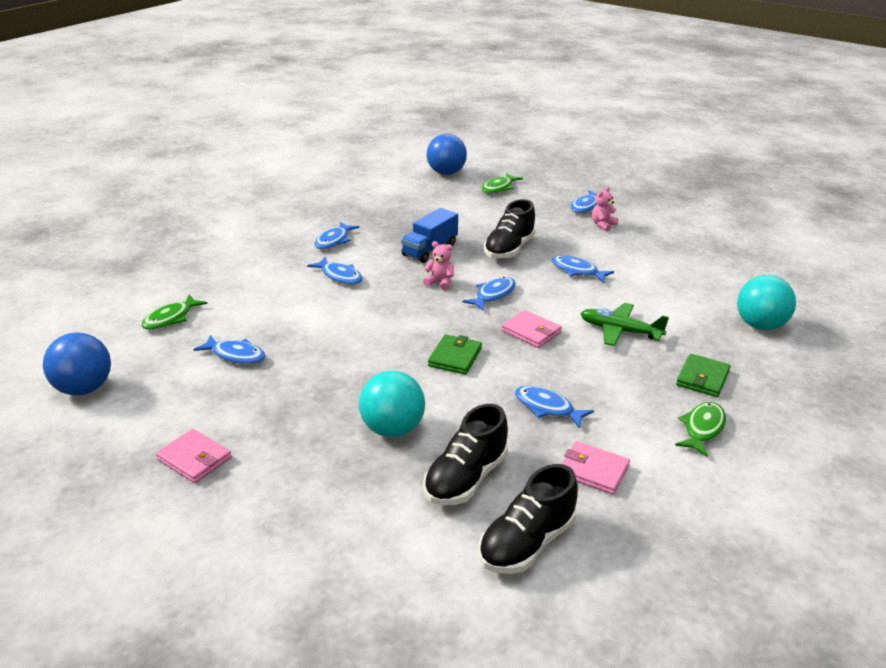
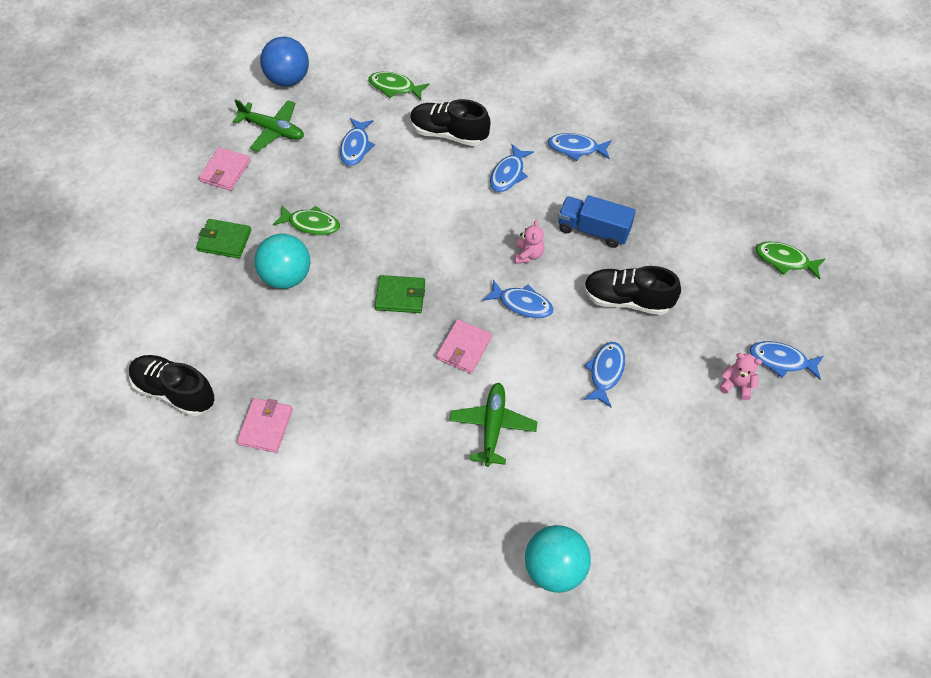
camera: 75 degrees right, 25 degrees up
(158, 411) = (273, 130): none -> green plane
(446, 173) = (797, 200): blue ball -> none
(466, 478) = (237, 339): black shoe -> black shoe (448, 134)
(547, 408) = (343, 380): blue fish -> none
(702, 378) = (428, 509): green wallet -> green wallet (224, 240)
(702, 429) = (344, 511): green fish -> green fish (311, 224)

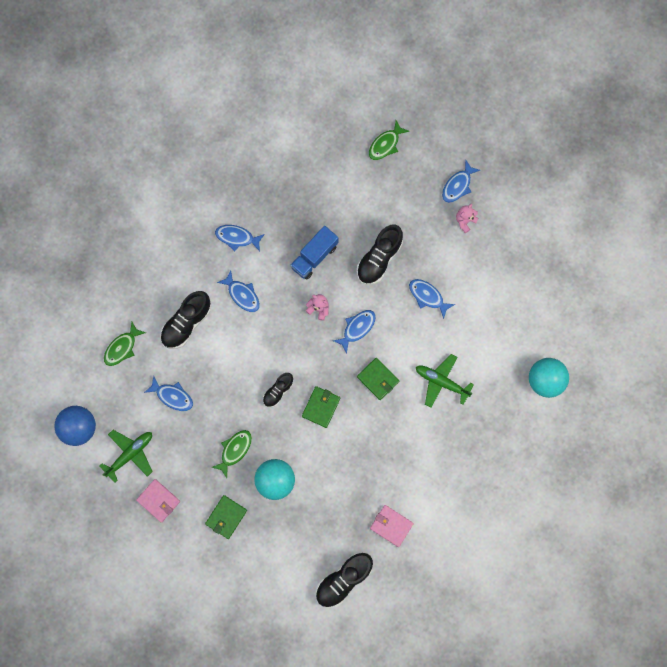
camera: 70 degrees left, 20 degrees up
(403, 245) = (278, 391): none -> black shoe
(464, 348) = (378, 379): pink wallet -> green wallet
(576, 148) = (237, 237): blue fish -> blue fish turned 75 degrees clockwise

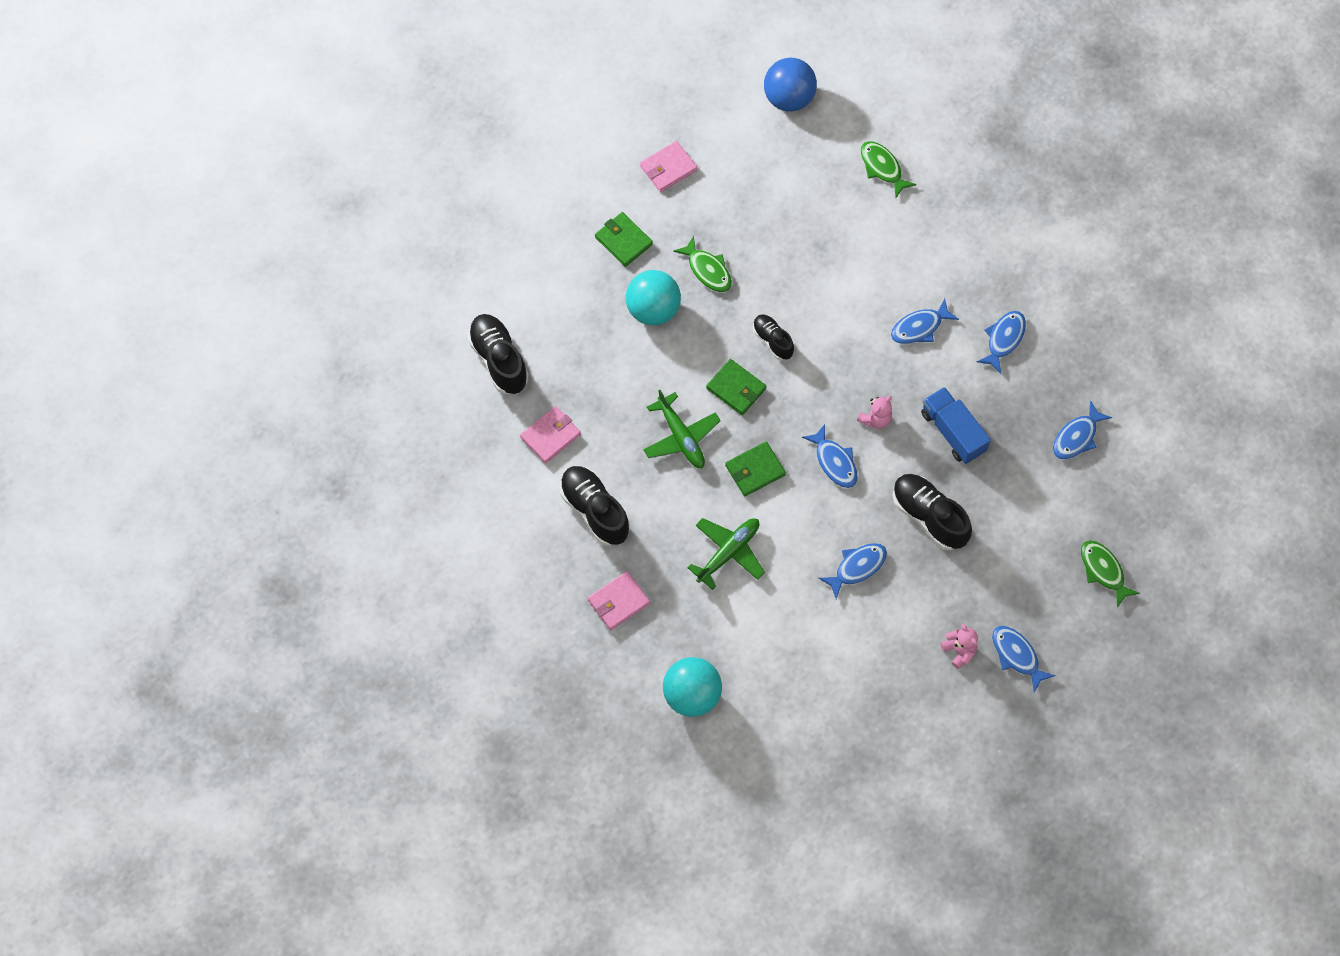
camera: 105 degrees right, 10 degrees down
(130, 454) = (738, 149): green plane -> green plane (681, 437)
(172, 396) = (800, 213): blue fish -> blue fish (1077, 437)
(186, 323) = (896, 250): black shoe -> black shoe (594, 510)
(497, 445) = (618, 602): none -> pink wallet

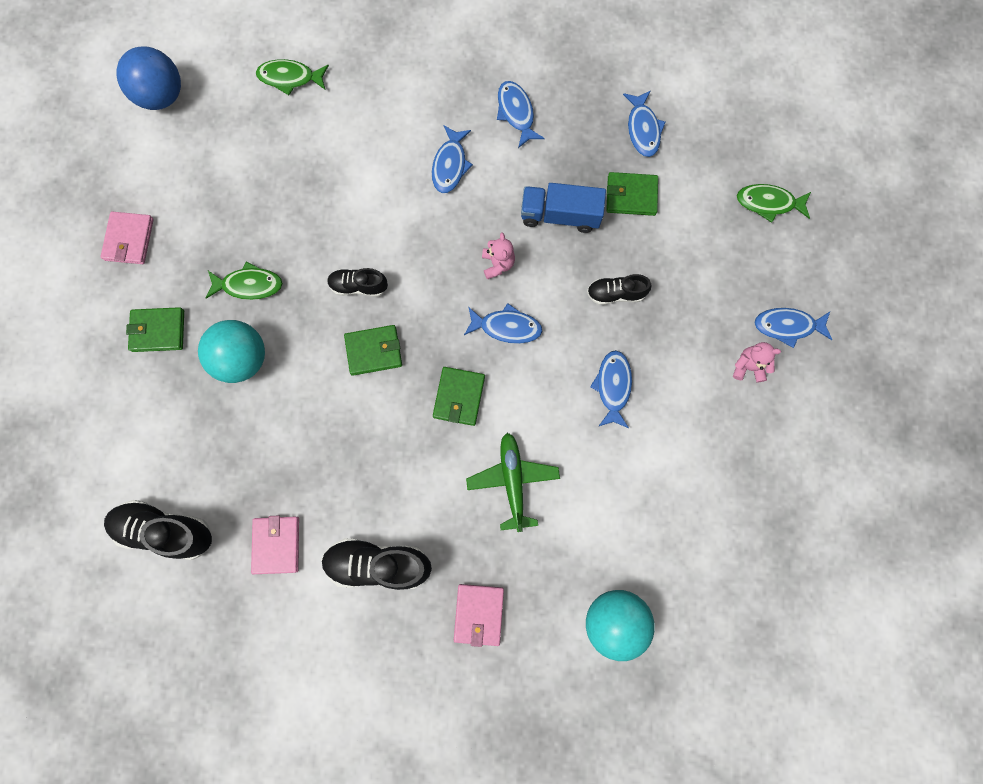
camera: 50 degrees left, 10 degrees up
(681, 437) = (377, 433): green plane -> none
(928, 516) = (615, 294): black shoe -> black shoe, size x0.60
(1015, 469) = (631, 195): none -> green wallet

